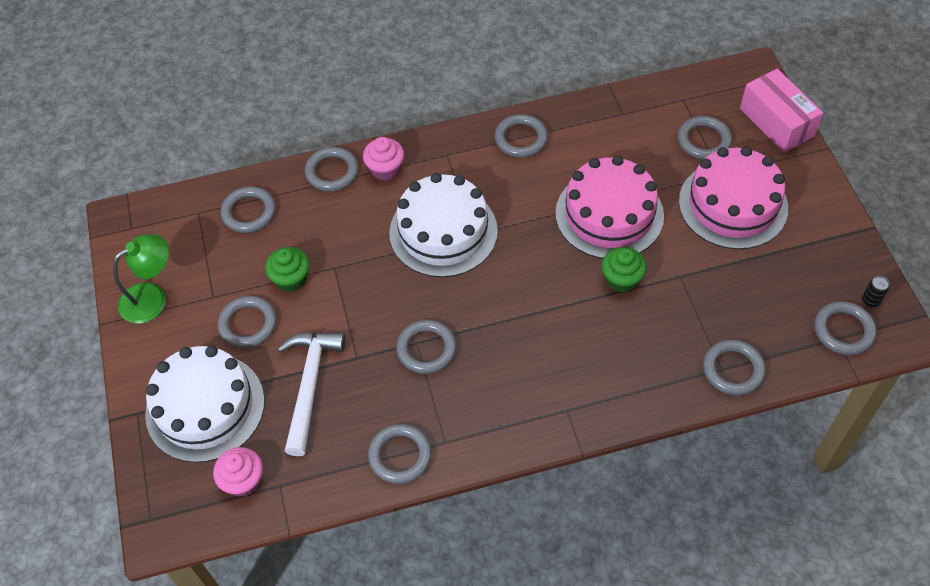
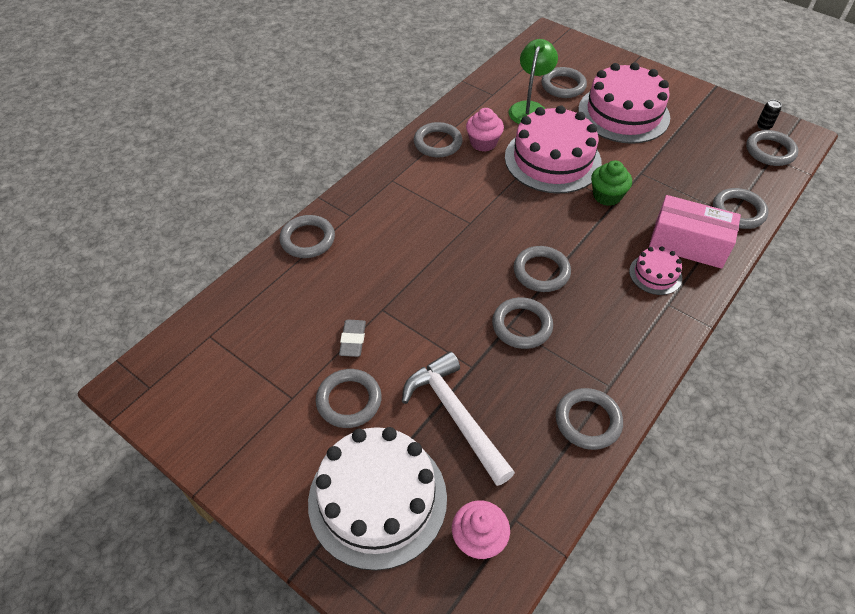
camera: 40 degrees left, 5 degrees down
(152, 297) = (230, 435): green lamp -> green lamp (529, 108)
(249, 212) = (260, 309): grey ring -> grey ring (541, 272)
(291, 279) = (353, 340): green cupcake -> grey eraser
(385, 169) = (352, 214): pink cupcake -> pink cupcake (483, 143)
(443, 231) = (445, 234): white cake -> none
(585, 377) = (655, 274): none -> pink cake
(776, 122) = (595, 55): pink box -> pink box (688, 244)

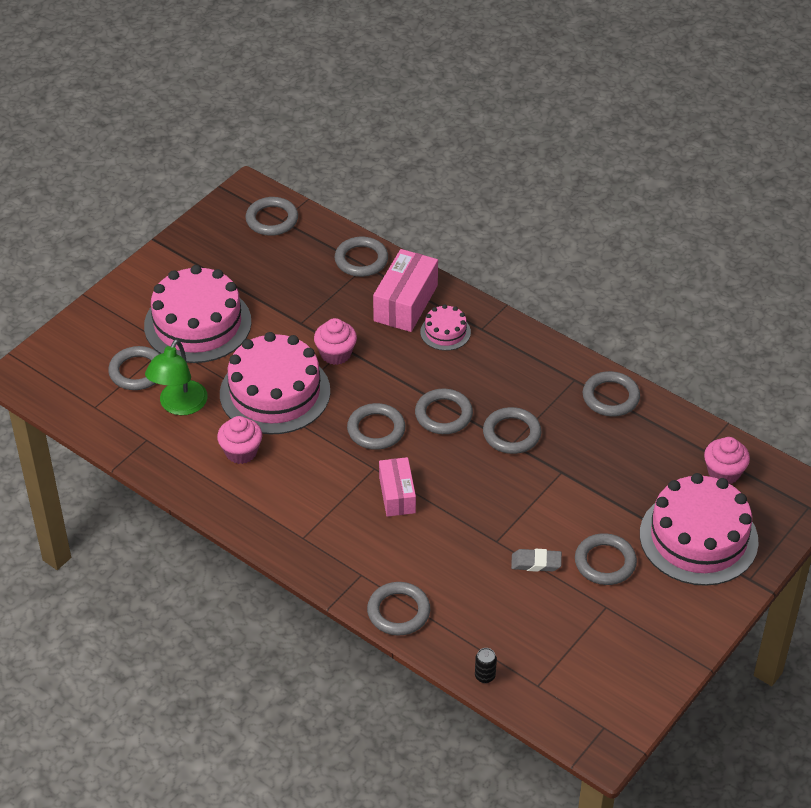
camera: 90 degrees left, 5 degrees down
(377, 499) = (698, 537): white cake -> pink cake
(437, 143) = (238, 495): grey ring -> grey ring (376, 429)
(438, 238) = (397, 495): none -> pink box
(456, 415) = (613, 484): white hammer -> none
(529, 108) = (179, 406): green lamp -> green lamp turned 90 degrees counterclockwise
(607, 196) = (336, 354): green cupcake -> pink cupcake
(763, 126) = (230, 216): black can -> black can (485, 676)

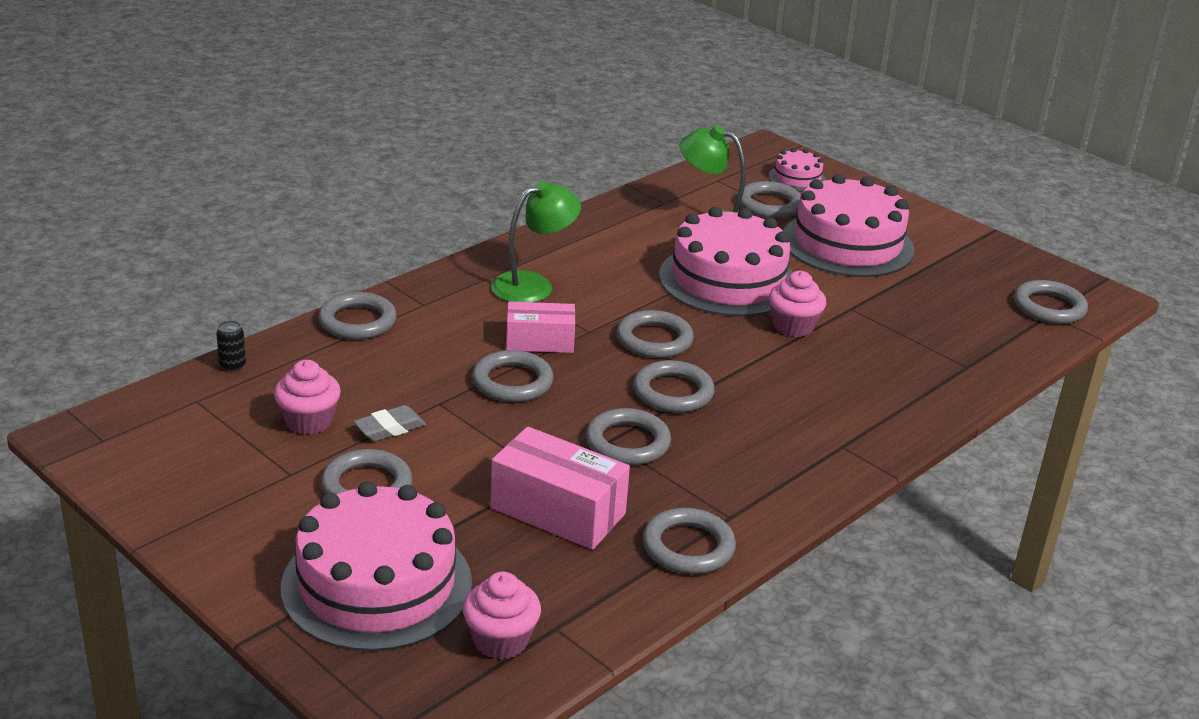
camera: 95 degrees right, 15 degrees down
(241, 452) = (634, 252): pink cupcake -> pink cupcake (309, 421)
(312, 509) = (533, 285): none -> green lamp
(361, 260) = (978, 364): grey ring -> grey ring (512, 382)
(405, 303) = (893, 389): pink box -> pink box (558, 511)
(445, 332) = (834, 414): pink cake -> pink cake (797, 178)
(536, 563) = (390, 428): grey eraser -> grey eraser turned 45 degrees clockwise

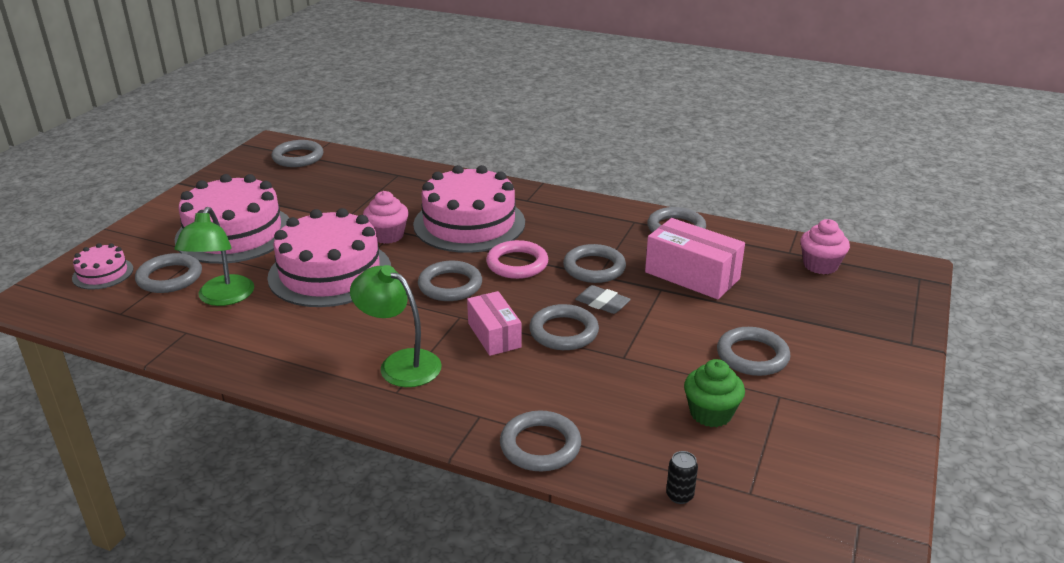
camera: 110 degrees left, 0 degrees up
(309, 421) = (711, 413): pink cupcake -> green cupcake
(377, 584) = (834, 319): pink cake -> pink cake (469, 223)
(390, 428) = (678, 369): grey eraser -> grey eraser (602, 303)
(558, 511) = (692, 275): pink box -> pink box turned 60 degrees counterclockwise
(673, 392) = (517, 264): grey ring -> pink ring

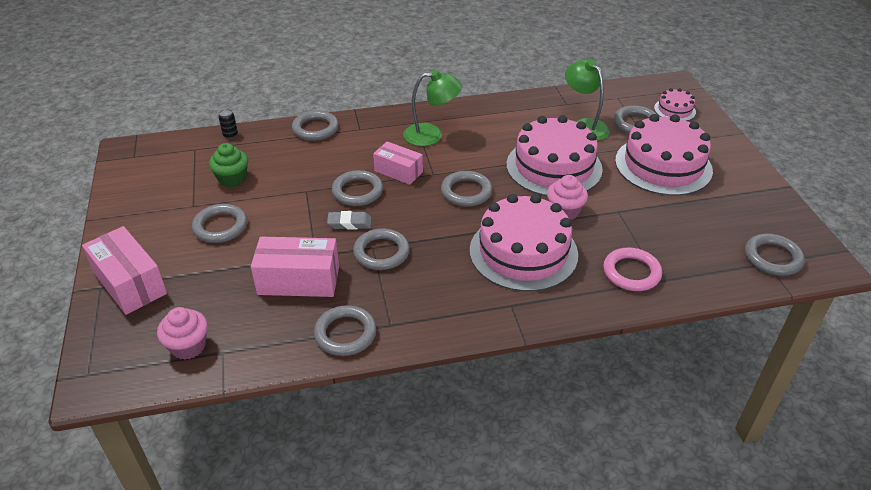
camera: 145 degrees right, 10 degrees up
(517, 264) = (442, 230): pink ring -> pink ring (631, 272)
(875, 335) = (130, 283): none -> pink box

